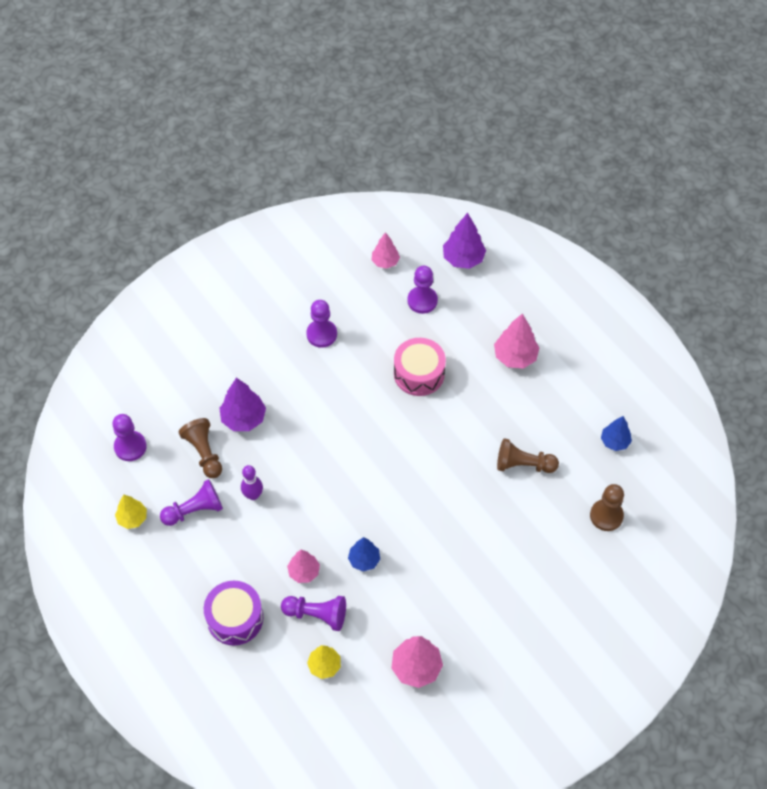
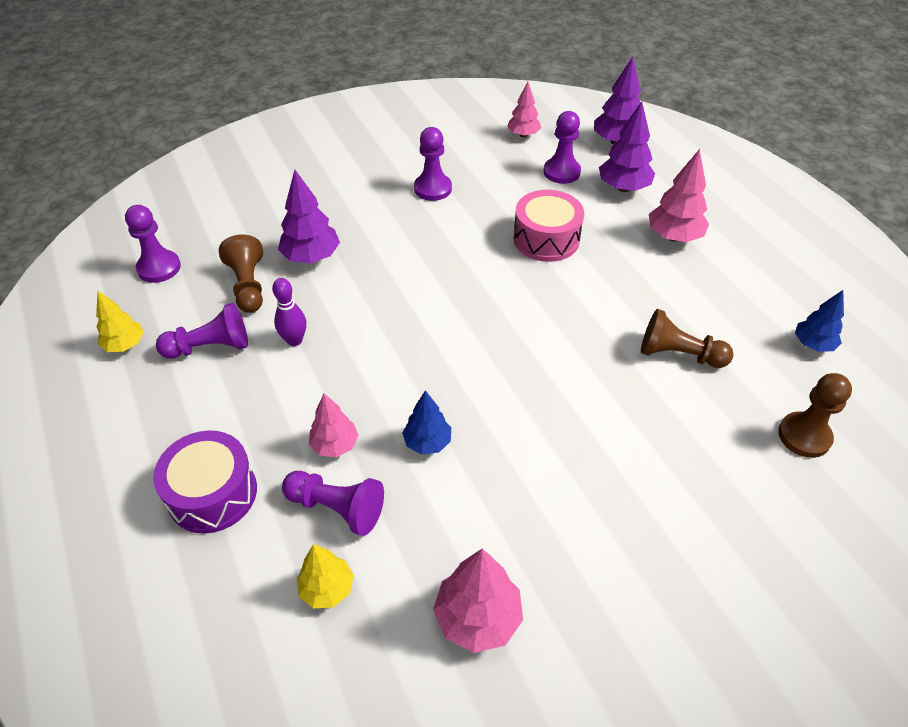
camera: 10 degrees right, 10 degrees down
(473, 311) = (623, 188): none -> purple tree

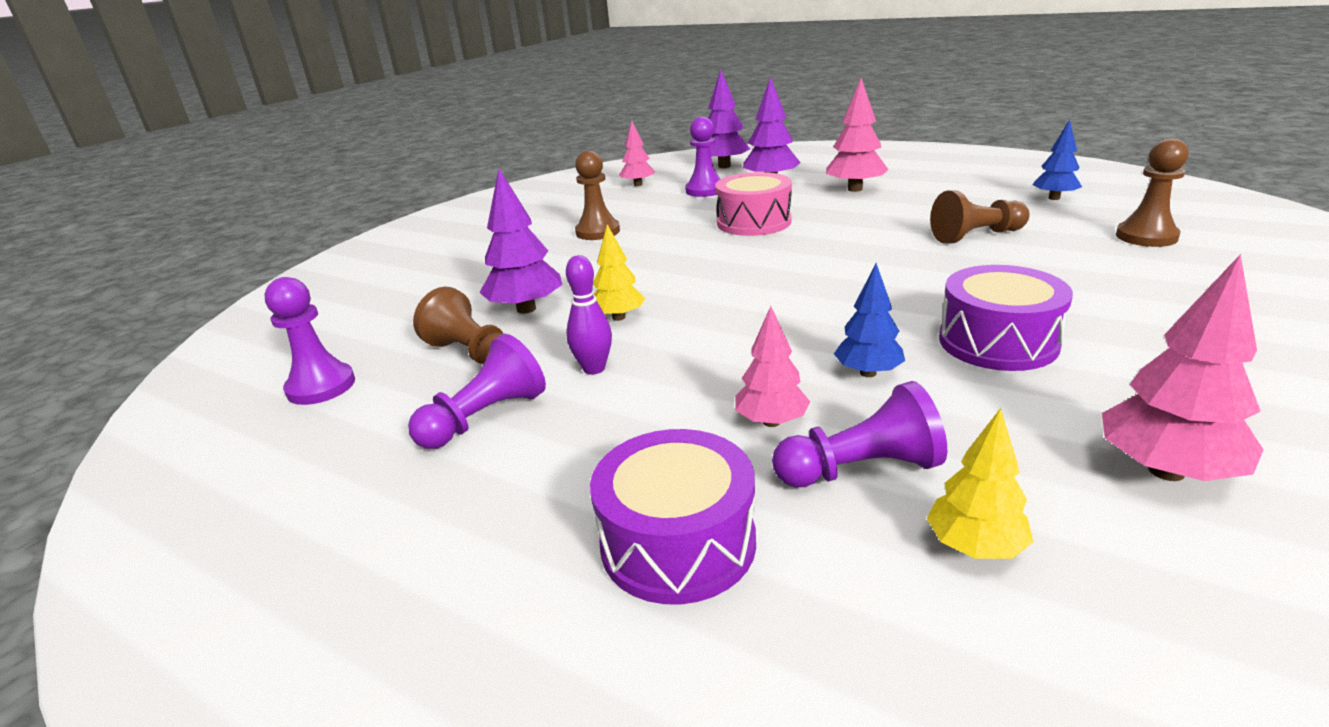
camera: 30 degrees left, 20 degrees down
(125, 345) = (345, 468): yellow tree -> yellow tree (618, 317)
(433, 188) = (598, 232): purple pawn -> brown pawn
(534, 468) = (998, 342): none -> purple drum

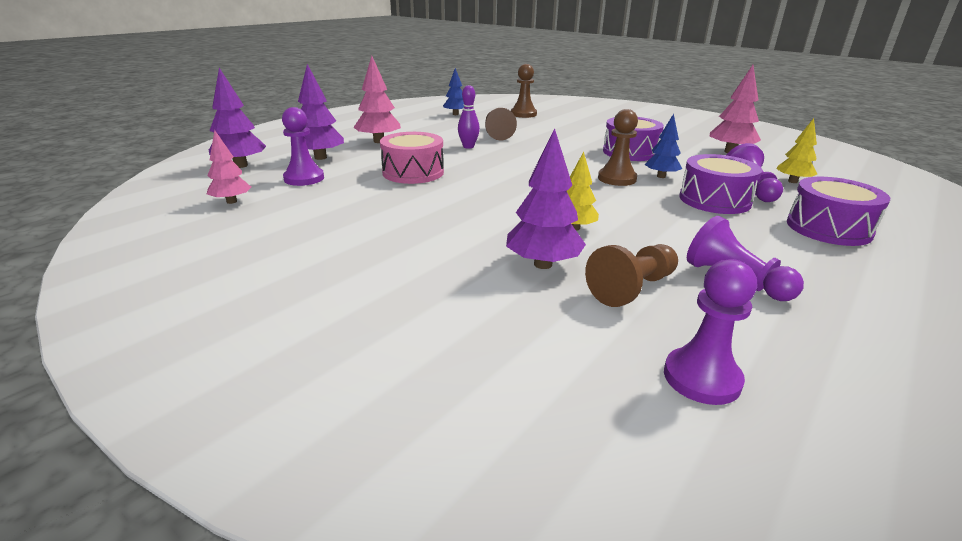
camera: 85 degrees left, 0 degrees up
(594, 369) = (658, 240): purple bowling pin -> purple bowling pin (468, 146)
(598, 232) = (364, 227): brown pawn -> brown pawn (617, 179)
(771, 422) = (714, 200): pink tree -> purple drum

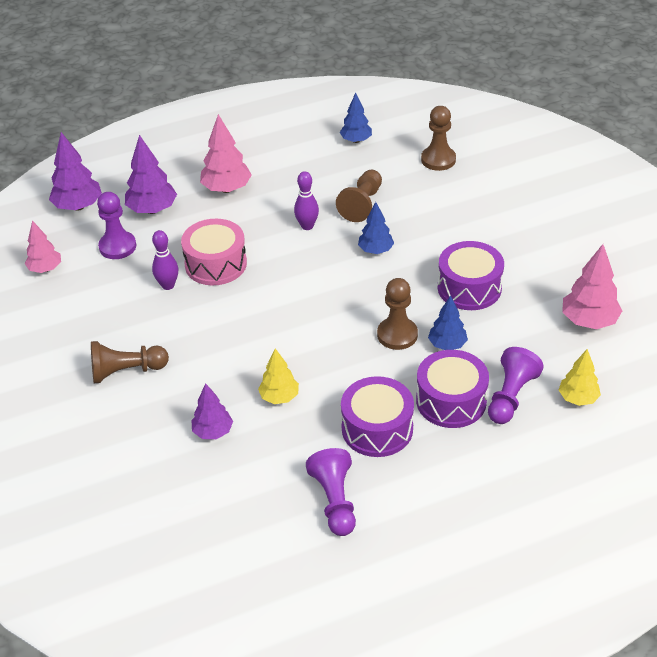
camera: 30 degrees right, 15 degrees up
(380, 189) = (168, 285): none -> purple bowling pin
(537, 148) = (375, 250): none -> blue tree
(542, 264) = (213, 432): purple tree -> purple tree, size x0.66
(632, 288) = (250, 480): brown pawn -> brown pawn (126, 371)
(701, 378) = (209, 566): purple pawn -> none
(828, 228) = (502, 476): purple drum -> purple drum (377, 429)

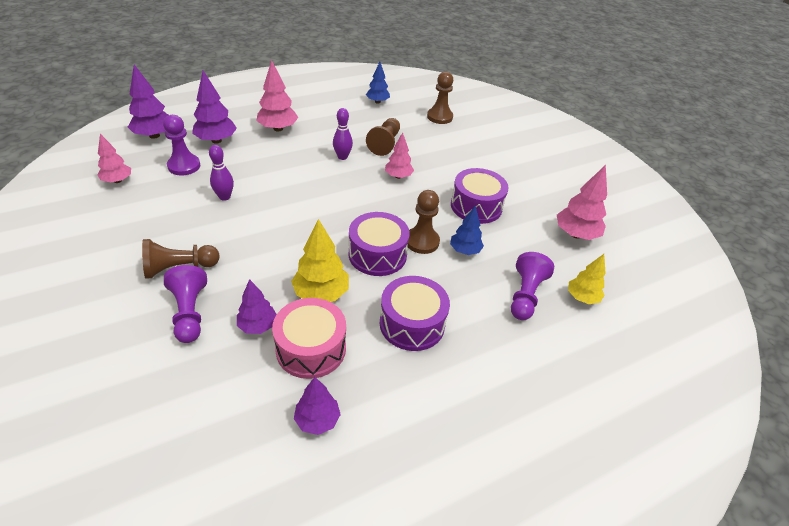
camera: 10 degrees left, 0 degrees up
(216, 264) = (267, 182): pink drum -> pink drum (311, 348)
(275, 522) = (317, 420): none -> purple tree
(279, 397) = (321, 293): yellow tree -> yellow tree, size x1.52
(335, 501) = (377, 396): purple pawn -> purple pawn (189, 313)
(375, 250) = (398, 176): blue tree -> pink tree
(451, 401) = (475, 298): purple drum -> purple drum (377, 254)

